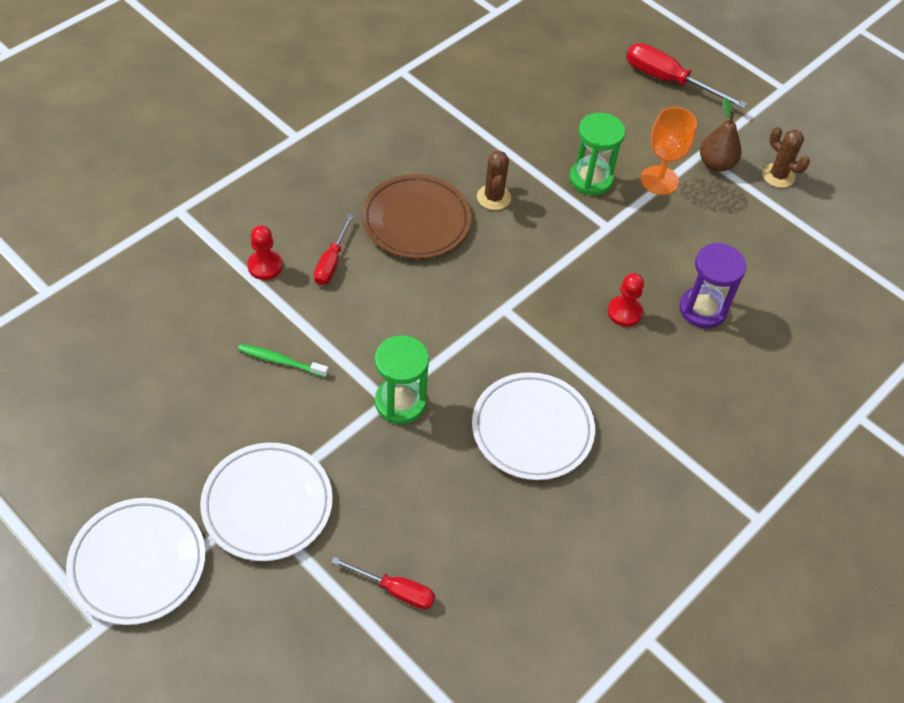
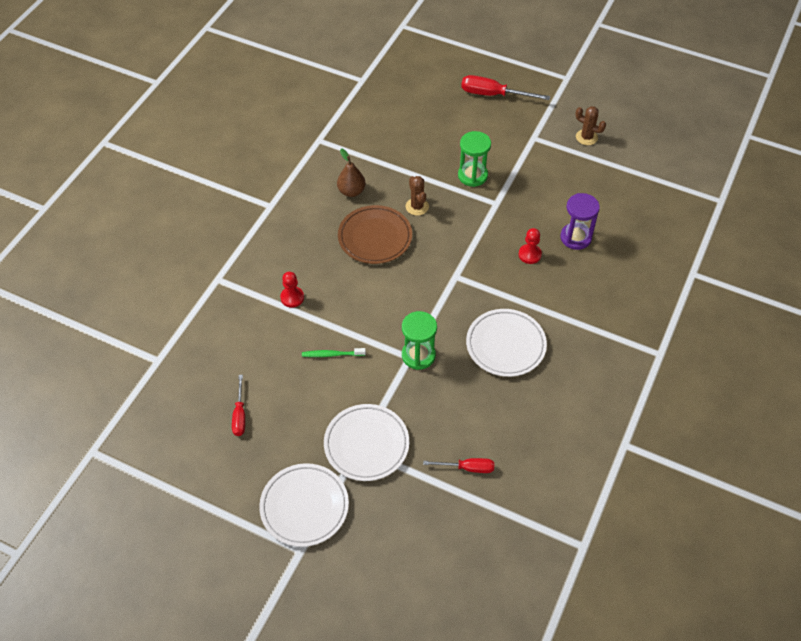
camera: 15 degrees left, 0 degrees up
(331, 262) = (333, 281): red screwdriver -> red screwdriver (240, 415)
(659, 180) = (515, 163): orange goblet -> none
(716, 164) = (545, 141): brown pear -> brown pear (351, 191)

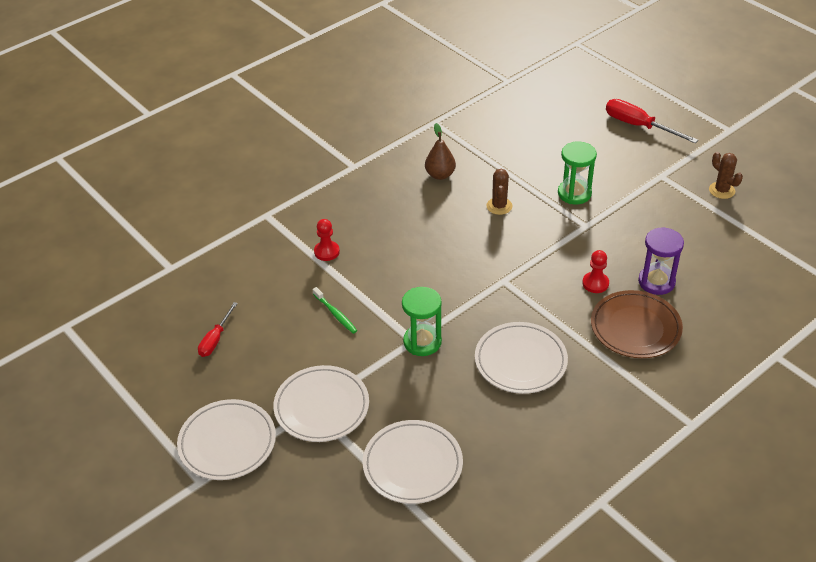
camera: 25 degrees right, 10 degrees down
(332, 354) = (335, 314): green toothbrush -> green toothbrush turned 150 degrees counterclockwise
(375, 237) = (440, 222): brown plate -> brown plate (635, 328)
(467, 468) = (412, 465): red screwdriver -> white plate

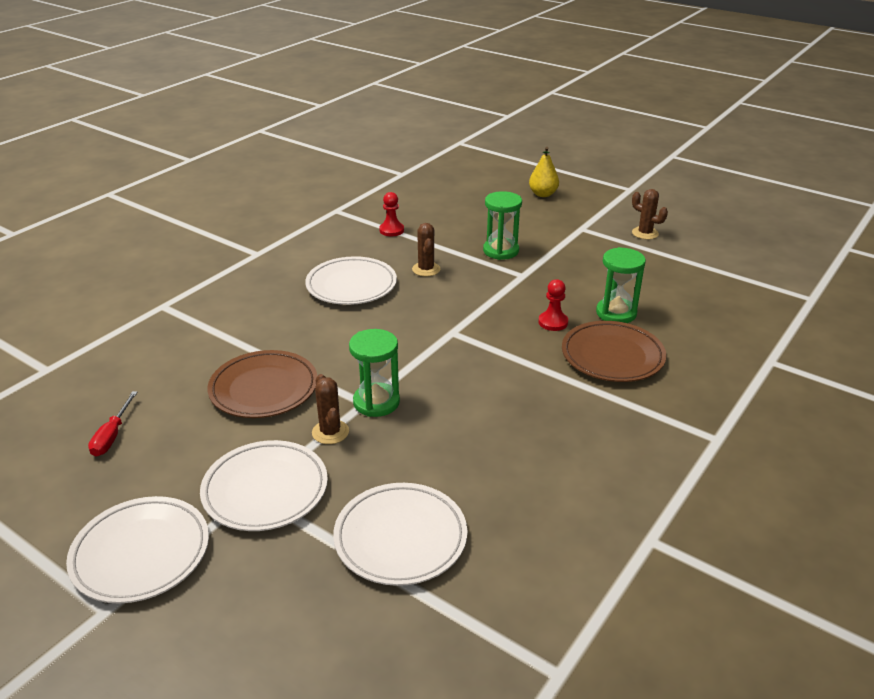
camera: 15 degrees left, 10 degrees down
(326, 252) = (241, 331): red pawn -> red pawn (391, 230)
(335, 314) = (264, 389): green toothbrush -> brown plate
(380, 364) = (330, 432): none -> brown cactus
(440, 175) = (354, 251): brown pear -> none
(520, 361) = (498, 405): white plate -> white plate (351, 285)
(638, 126) = (543, 194): red screwdriver -> yellow pear
(656, 282) = (616, 313): purple hourglass -> green hourglass

